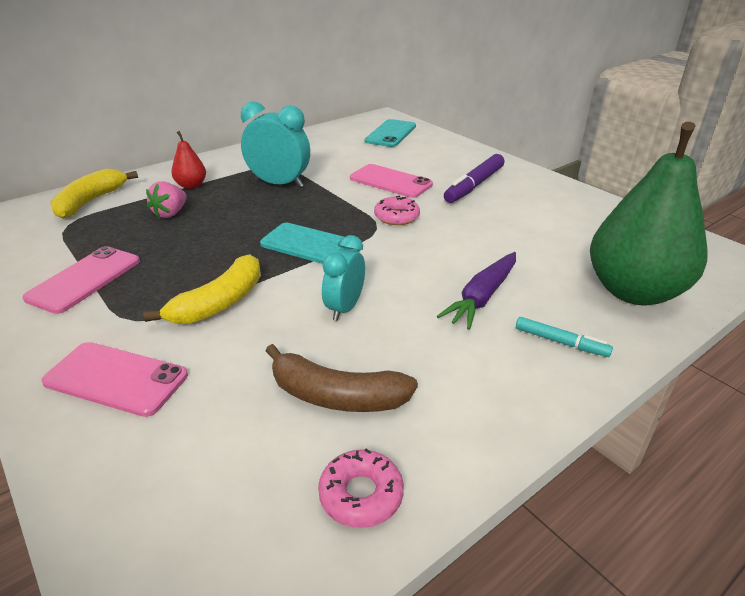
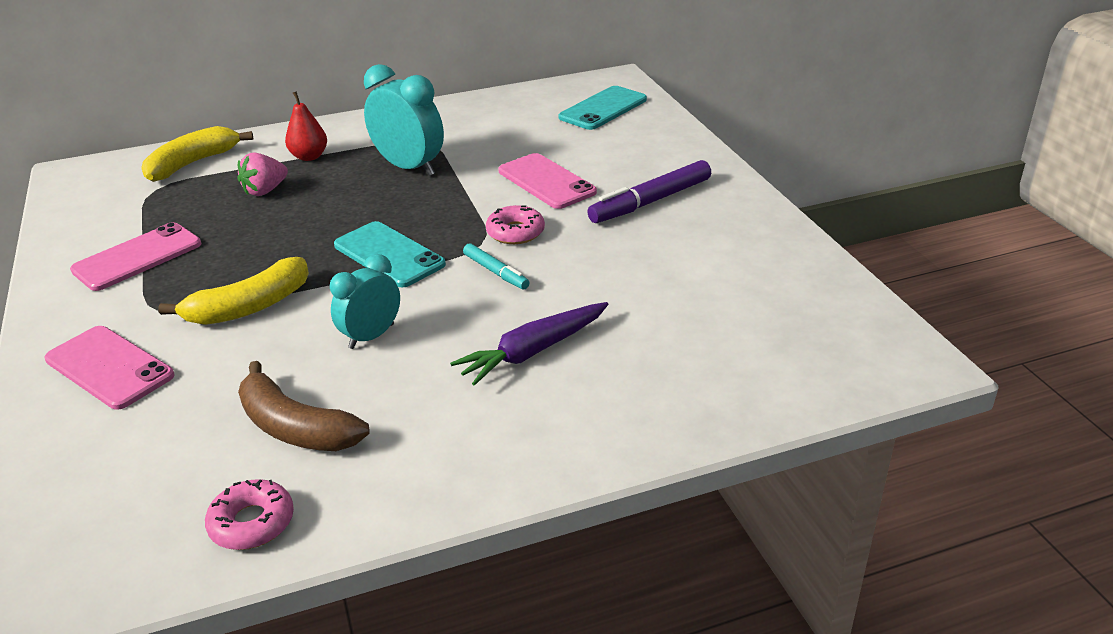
camera: 20 degrees right, 0 degrees up
(560, 342) = (578, 421): turquoise marker -> turquoise marker (496, 272)
(633, 291) = (726, 379): green pear -> none

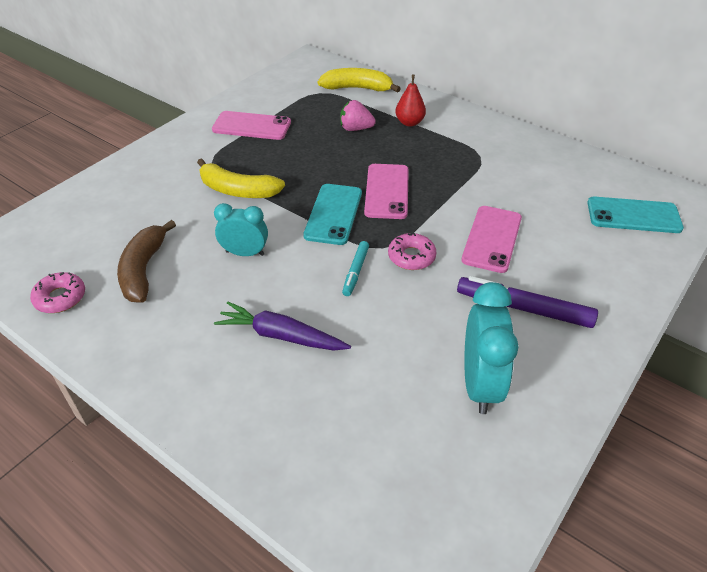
camera: 55 degrees right, 10 degrees up
(109, 367) = (153, 175): pink phone -> pink phone (387, 191)
(409, 167) = (441, 167): turquoise clock -> turquoise clock (480, 384)

